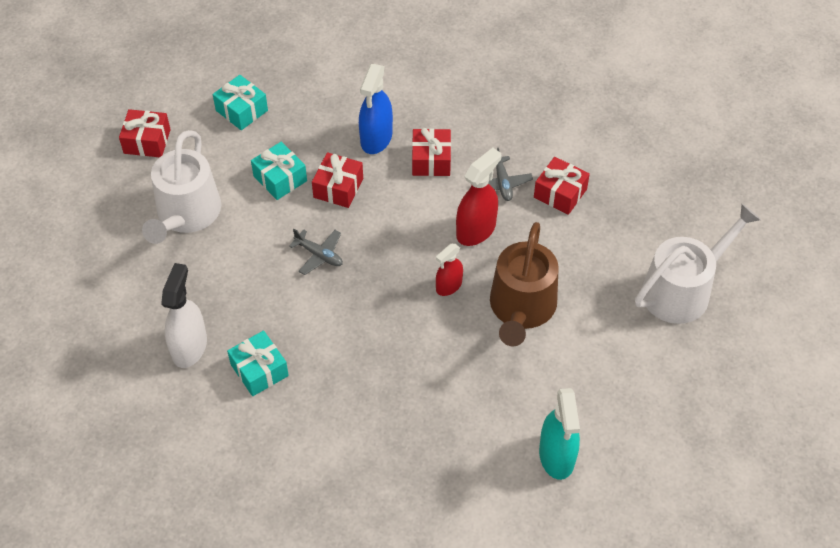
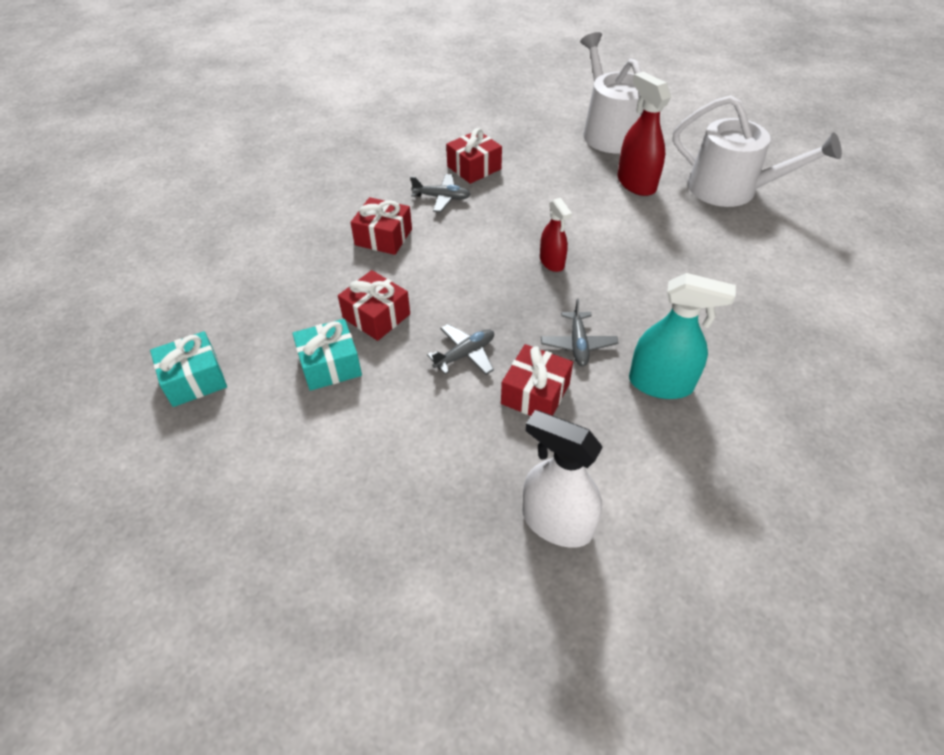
camera: 70 degrees left, 5 degrees down
(147, 141) = (166, 501): red gift -> red gift (535, 393)
(186, 214) = (329, 479): white watering can -> white watering can (731, 189)
(259, 370) = (616, 450): turquoise gift -> none
(356, 325) = (578, 344): none -> grey plane
(376, 138) = (326, 270): blue spray bottle -> none
(476, 230) = (490, 228): red spray bottle -> red spray bottle (636, 183)
(521, 308) = (597, 221): brown watering can -> none
(557, 456) = (771, 239): turquoise spray bottle -> turquoise spray bottle (661, 384)

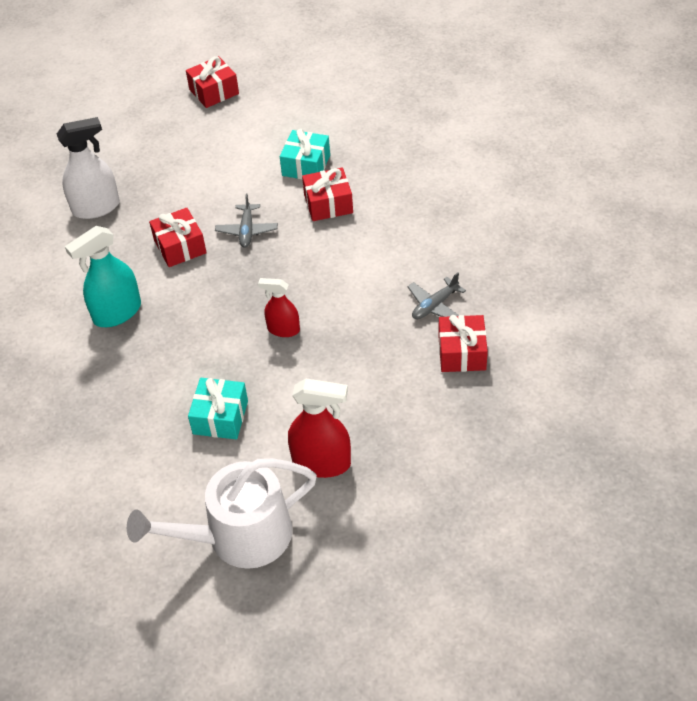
camera: 130 degrees right, 0 degrees up
(194, 379) = (356, 106): turquoise gift -> turquoise gift (220, 417)
(383, 237) = (414, 244): red gift -> red gift (214, 92)
(578, 344) = (192, 292): grey plane -> none
(609, 131) = (427, 509): white watering can -> none

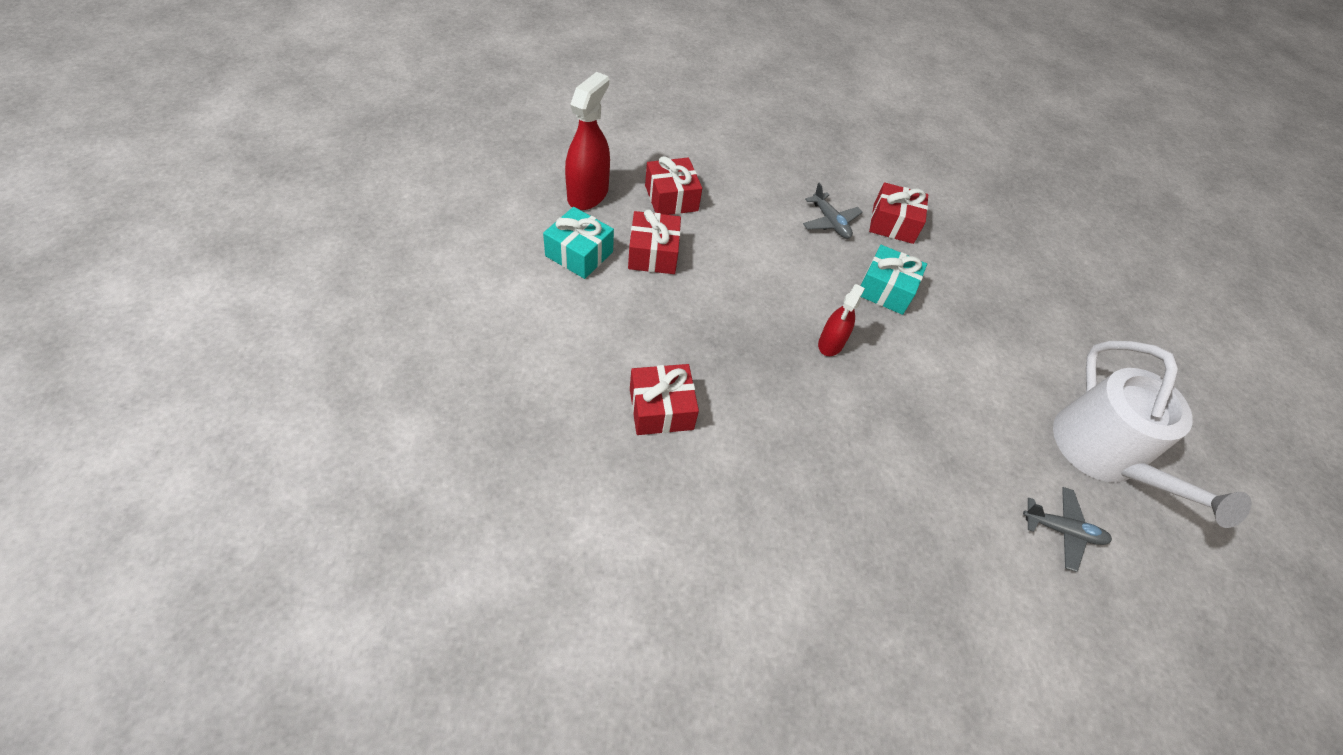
camera: 85 degrees left, 5 degrees up
(96, 207) = (535, 493): white spray bottle -> none
(117, 313) = (755, 507): turquoise spray bottle -> none
(214, 92) = (376, 301): red gift -> red gift (671, 198)
(220, 417) = (946, 432): turquoise gift -> turquoise gift (885, 290)
(247, 230) = (663, 335): grey plane -> grey plane (1062, 530)
(322, 463) = (1013, 361): red spray bottle -> red spray bottle (588, 194)

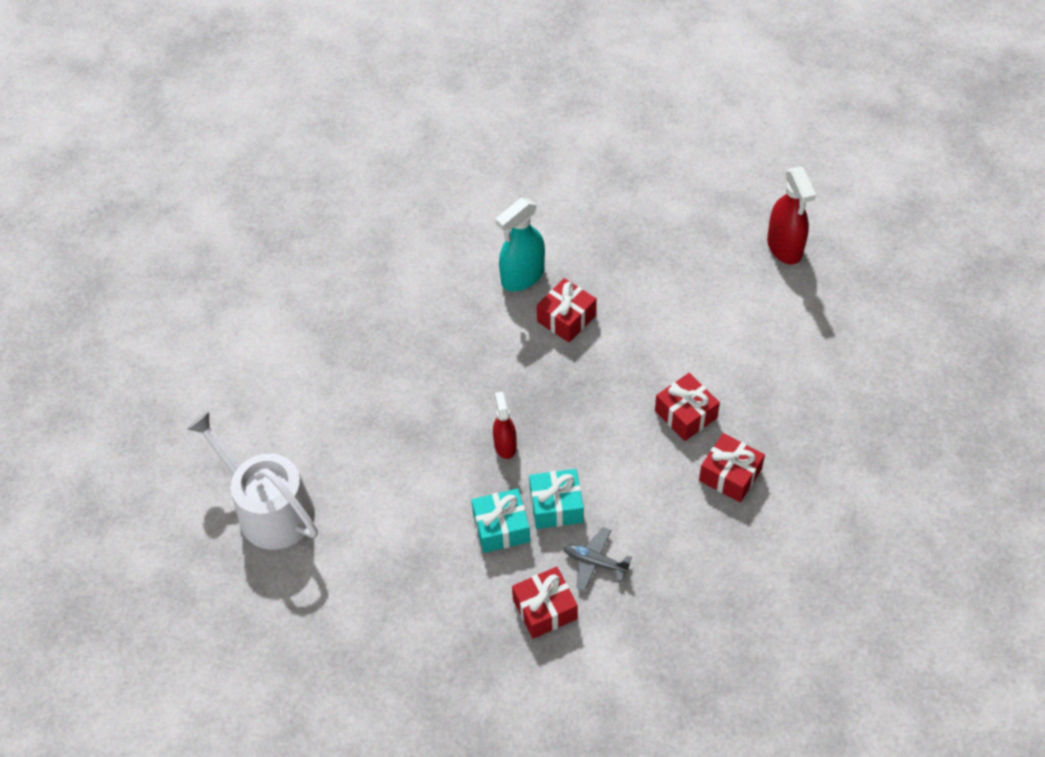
camera: 150 degrees right, 0 degrees up
(579, 254) = (729, 372): turquoise gift -> turquoise gift (556, 506)
(588, 194) = (786, 424): red spray bottle -> red spray bottle (784, 247)
(657, 494) = (522, 276): none -> turquoise spray bottle
(1062, 530) = (278, 430): grey plane -> none

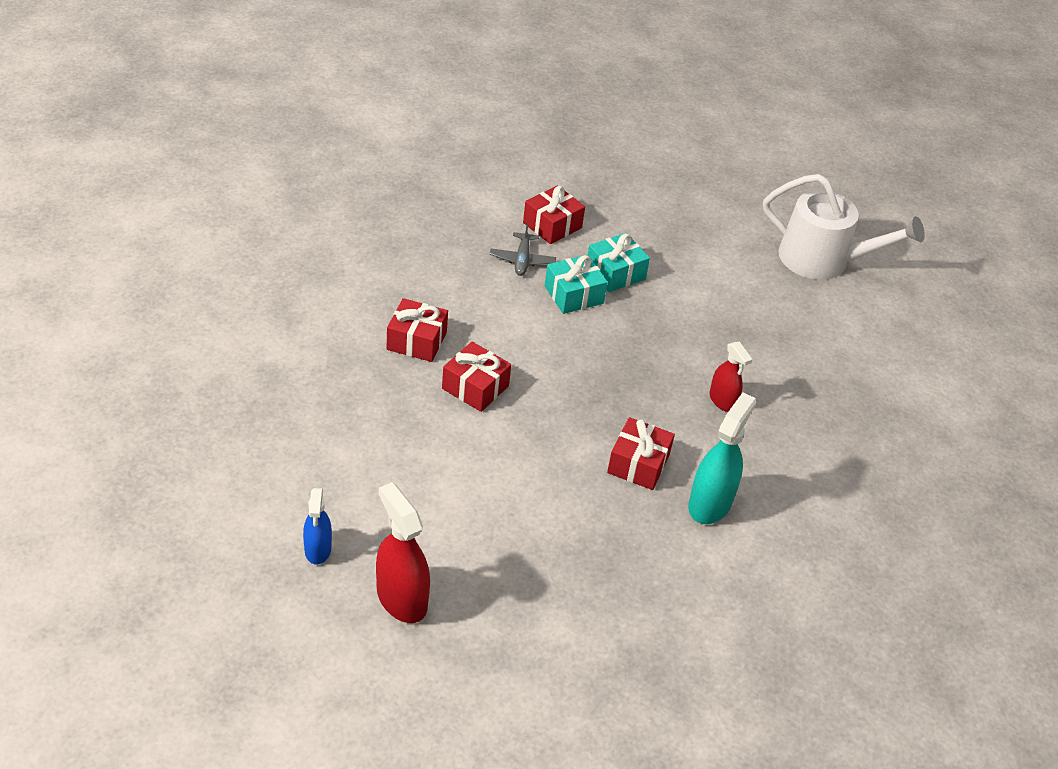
camera: 155 degrees right, 10 degrees down
(505, 445) = (644, 335): red spray bottle -> red spray bottle (722, 400)
(595, 562) = (522, 260): grey plane -> grey plane turned 90 degrees clockwise
(843, 292) = (318, 549): none -> blue spray bottle

